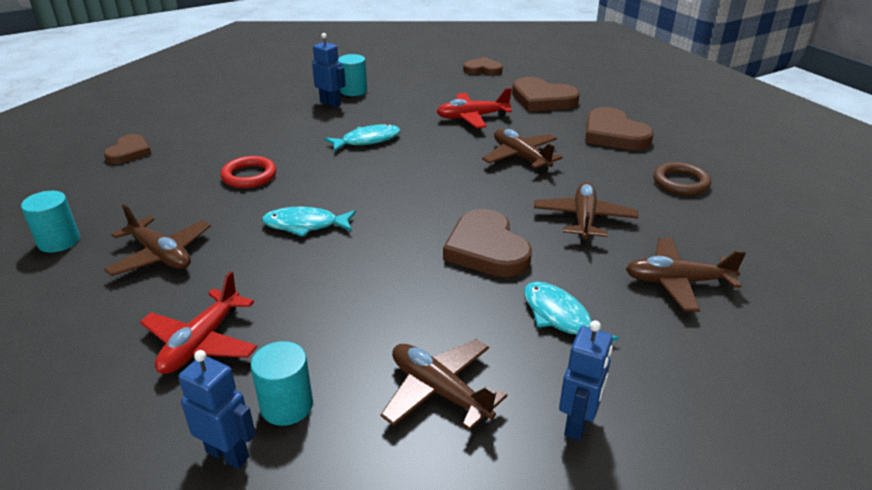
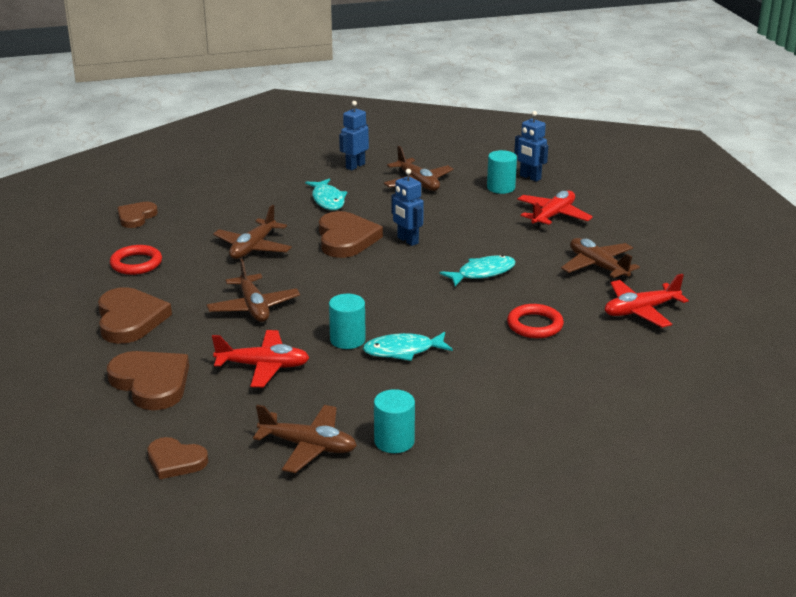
camera: 165 degrees left, 5 degrees down
(59, 241) = (688, 287): turquoise cylinder -> turquoise cylinder (347, 340)
(129, 152) = (677, 374): brown heart -> brown heart (136, 217)
(133, 204) = (641, 311): none -> red plane
(305, 225) = (482, 273): turquoise fish -> turquoise fish turned 45 degrees counterclockwise
(330, 103) = (432, 420): blue robot -> blue robot (407, 240)
(677, 282) = (234, 206): brown plane -> brown plane (308, 446)
(680, 182) = (136, 263): brown ring -> red ring

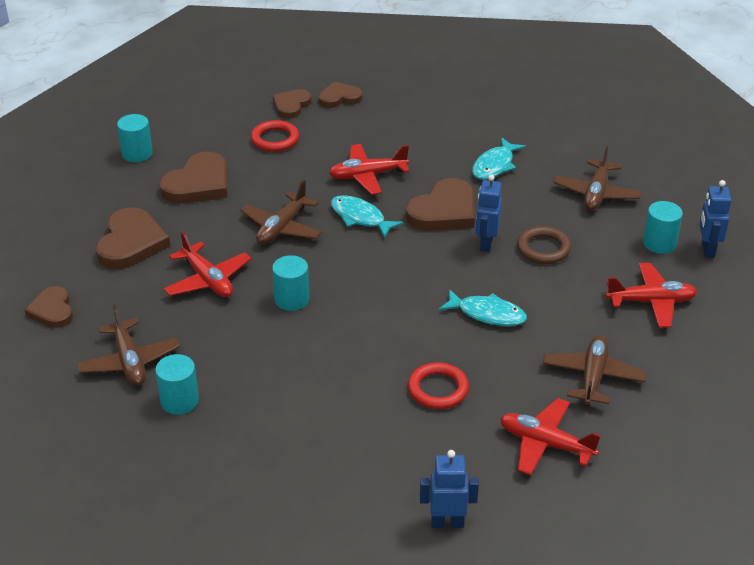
camera: 50 degrees right, 10 degrees up
(31, 330) = (137, 154): none -> turquoise cylinder
(106, 239) = (291, 105): none -> brown heart
(253, 248) = (367, 175): brown plane -> red plane
(355, 166) = (575, 145): blue robot -> blue robot (447, 522)
(403, 351) = (309, 337): turquoise fish -> turquoise fish (360, 217)
(445, 224) = (543, 248): none -> brown ring

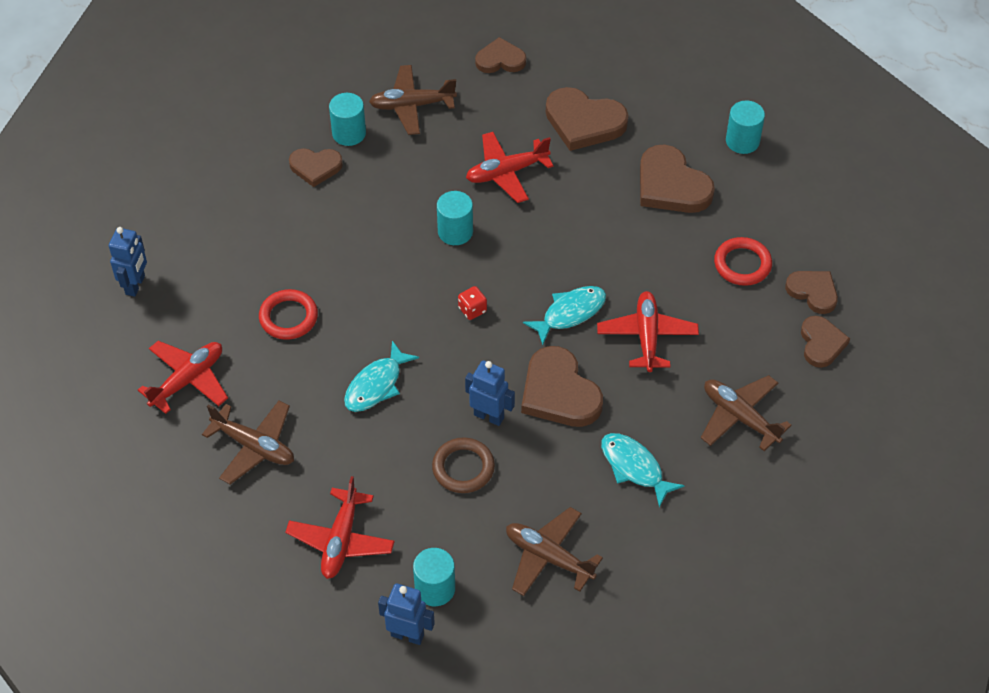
camera: 105 degrees right, 15 degrees up
(235, 416) = (315, 167): none -> brown heart
(282, 227) = (573, 243): brown plane -> brown plane (740, 417)
(379, 272) = (472, 310): none -> red dice

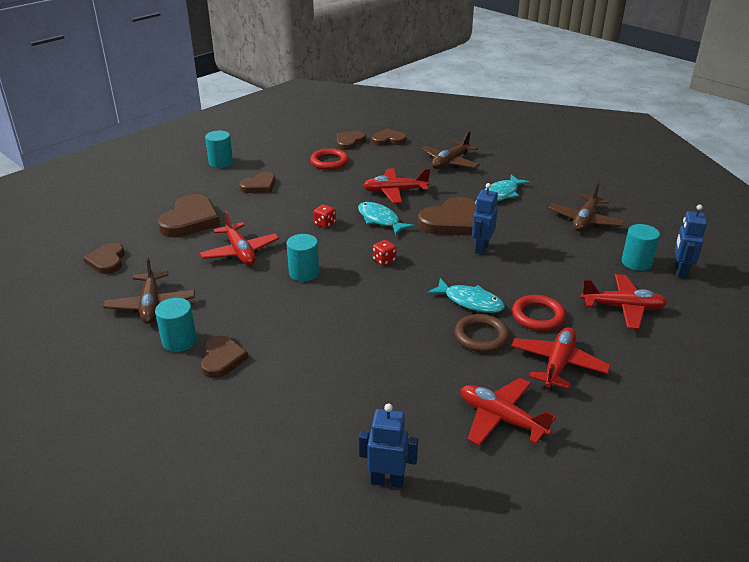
camera: 95 degrees left, 20 degrees down
(254, 446) = (558, 364): brown plane -> red plane
(288, 317) = (410, 358): red ring -> red ring (538, 316)
(463, 468) = (531, 256): brown ring -> brown ring (481, 337)
(565, 254) = (325, 223): none -> red dice
(671, 185) = (259, 186): brown heart -> brown heart, size x0.62

